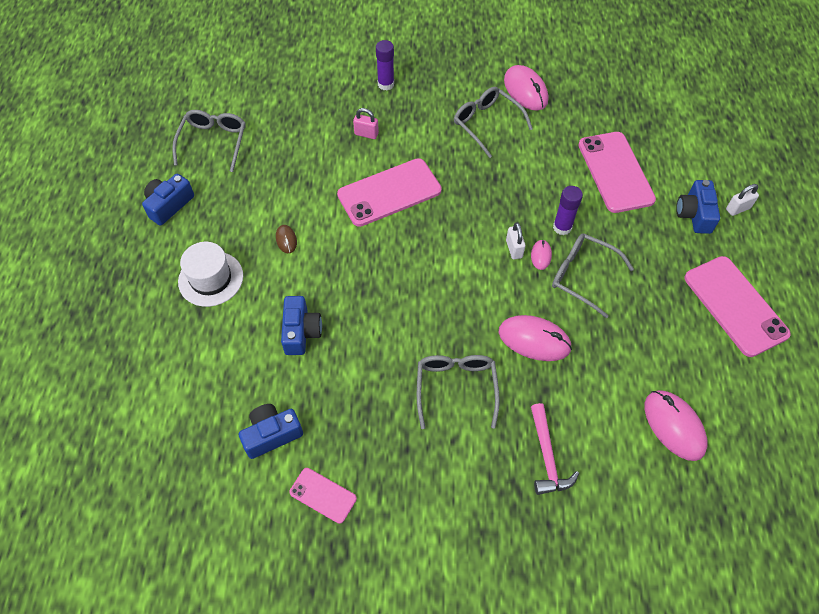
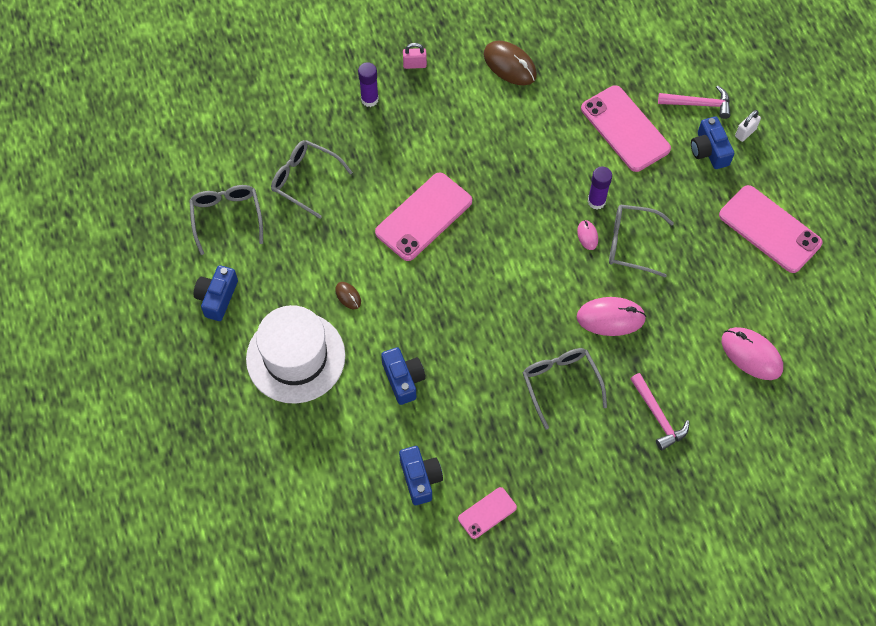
camera: 20 degrees left, 5 degrees up
(211, 279) = (295, 357): white hat -> white hat, size x1.56
(272, 434) = (420, 478): blue camera -> blue camera turned 120 degrees clockwise
(323, 495) = (487, 513): pink phone -> pink phone turned 45 degrees counterclockwise
(366, 134) = (374, 161): pink padlock -> pink padlock (414, 64)
(486, 124) = (486, 114): grey glasses -> grey glasses (305, 180)
(514, 249) = (561, 237): white padlock -> none
(525, 90) = (510, 65): pink mouse -> brown mouse
(698, 171) = (699, 104): none -> pink hammer

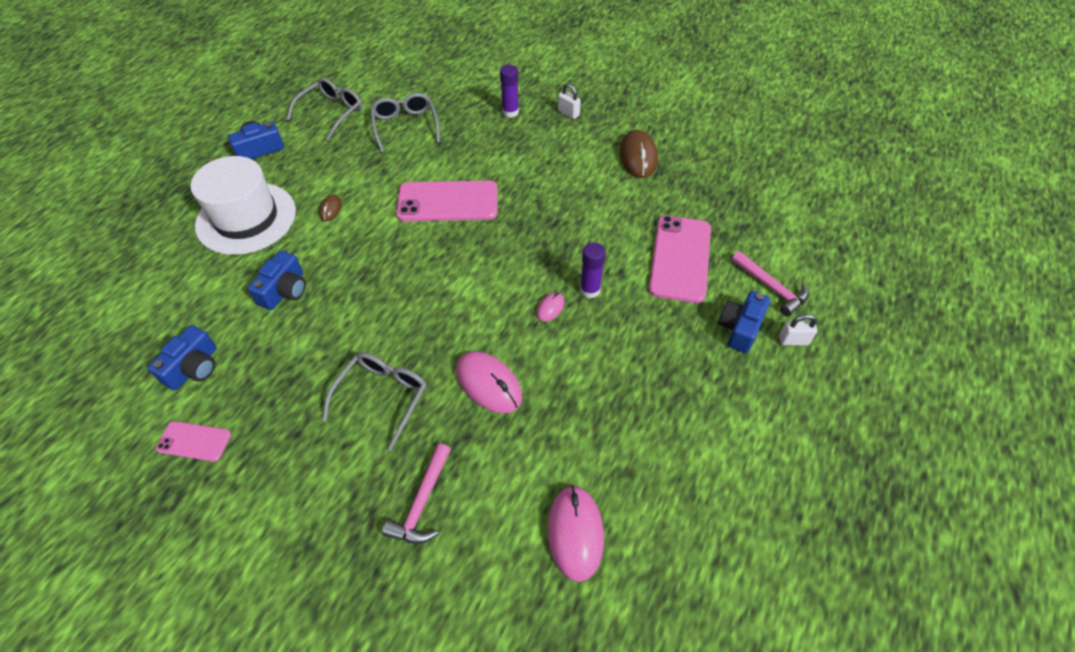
camera: 45 degrees right, 10 degrees down
(414, 64) = (568, 113): pink padlock -> white padlock
(631, 244) = (579, 343): grey glasses -> none
(769, 229) = (726, 437): pink phone -> none

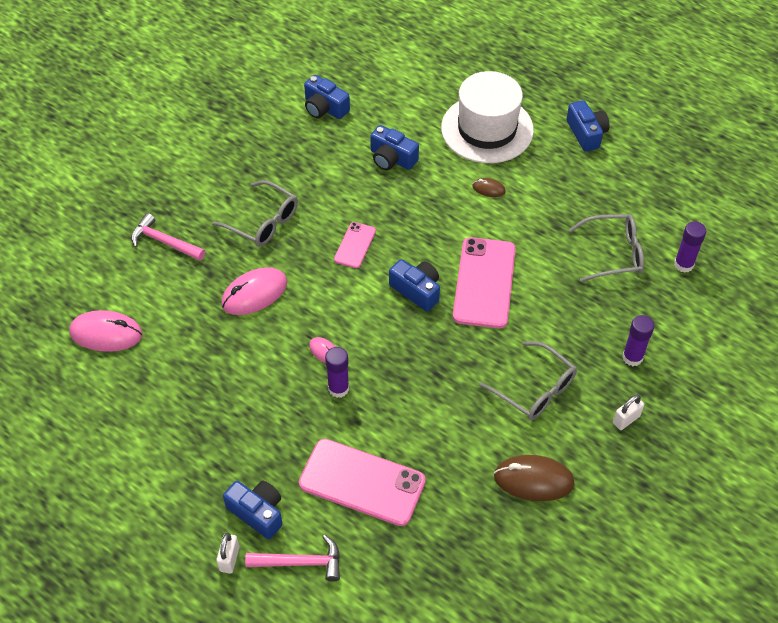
camera: 100 degrees right, 0 degrees up
(194, 441) = (258, 113): pink phone -> pink phone (355, 245)
(331, 112) = (643, 189): grey glasses -> grey glasses (535, 389)
(413, 89) = (683, 264): none -> purple glue stick
(463, 248) = (417, 290): none -> blue camera
(771, 288) = (301, 562): pink hammer -> pink hammer turned 150 degrees counterclockwise

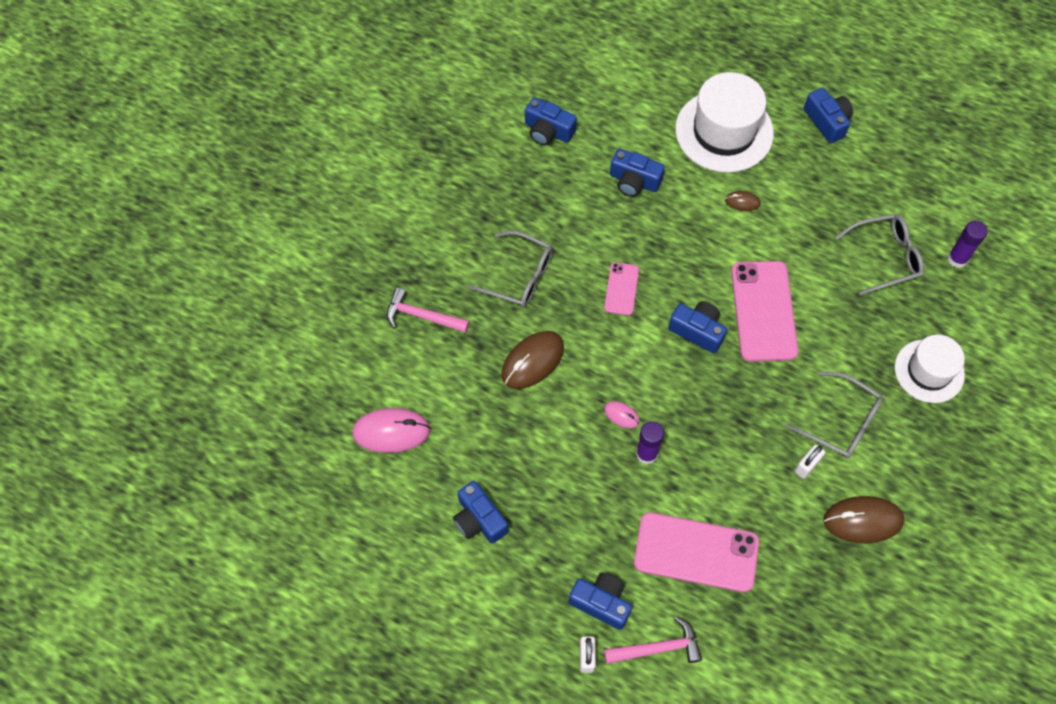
camera: 10 degrees left, 10 degrees up
(164, 421) = (479, 519): none -> blue camera
(254, 294) = (532, 361): pink mouse -> brown mouse
(626, 419) = (937, 440): white padlock -> white padlock (807, 466)
(632, 357) = (929, 371): purple glue stick -> white hat

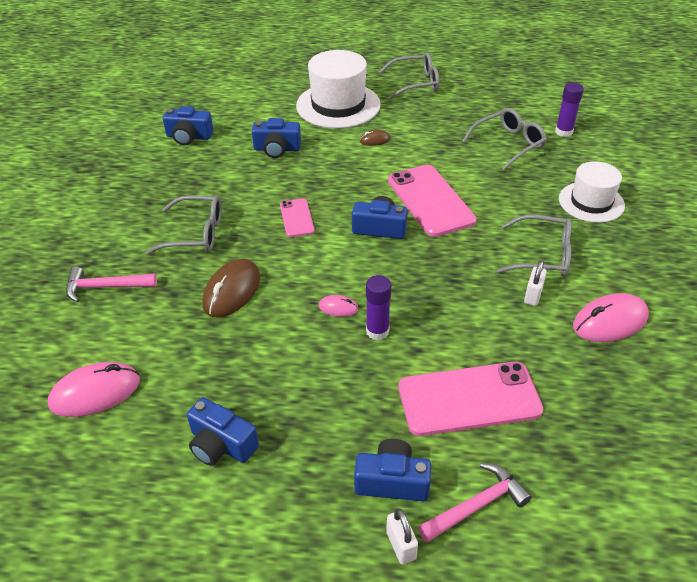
camera: 20 degrees left, 20 degrees down
(827, 121) = (415, 83): blue camera -> grey glasses
(863, 520) = (610, 321): brown mouse -> pink mouse

